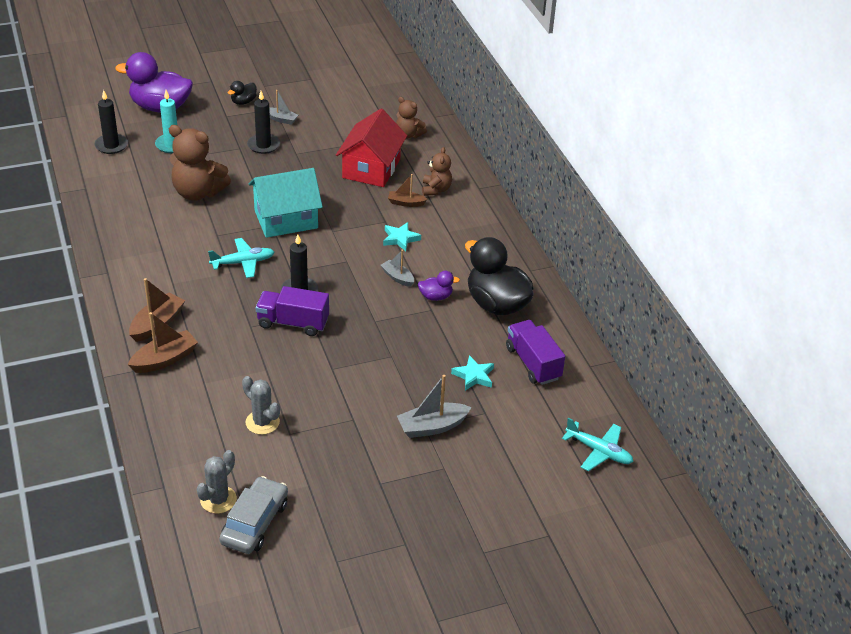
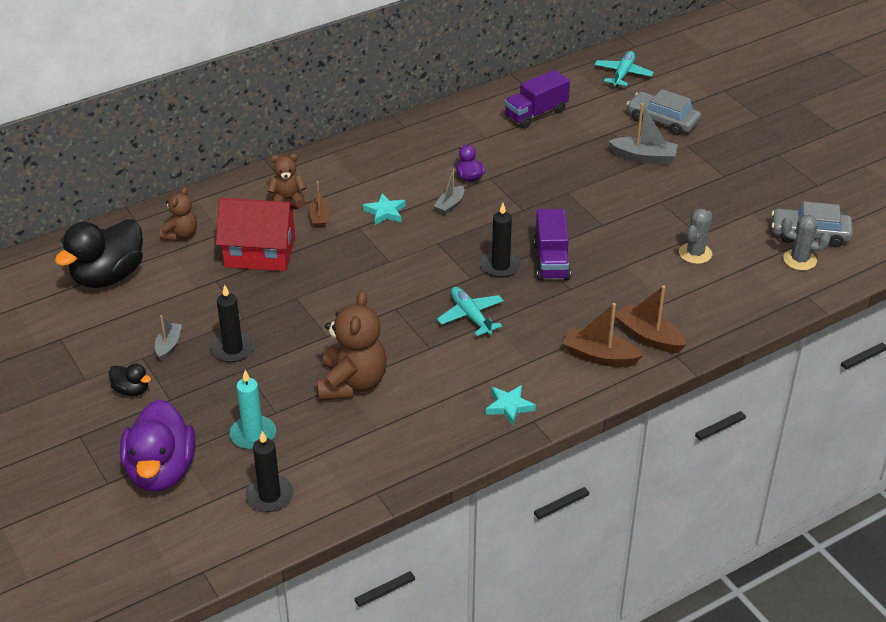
camera: 100 degrees left, 0 degrees up
(286, 219) = (380, 300): turquoise house -> none
(432, 427) = (644, 157): grey boat -> grey boat turned 45 degrees counterclockwise
(474, 376) = (569, 143): turquoise star -> turquoise star (509, 406)
(496, 304) = (464, 141): black duck -> black duck (108, 276)
(497, 460) = (662, 120): none -> grey car

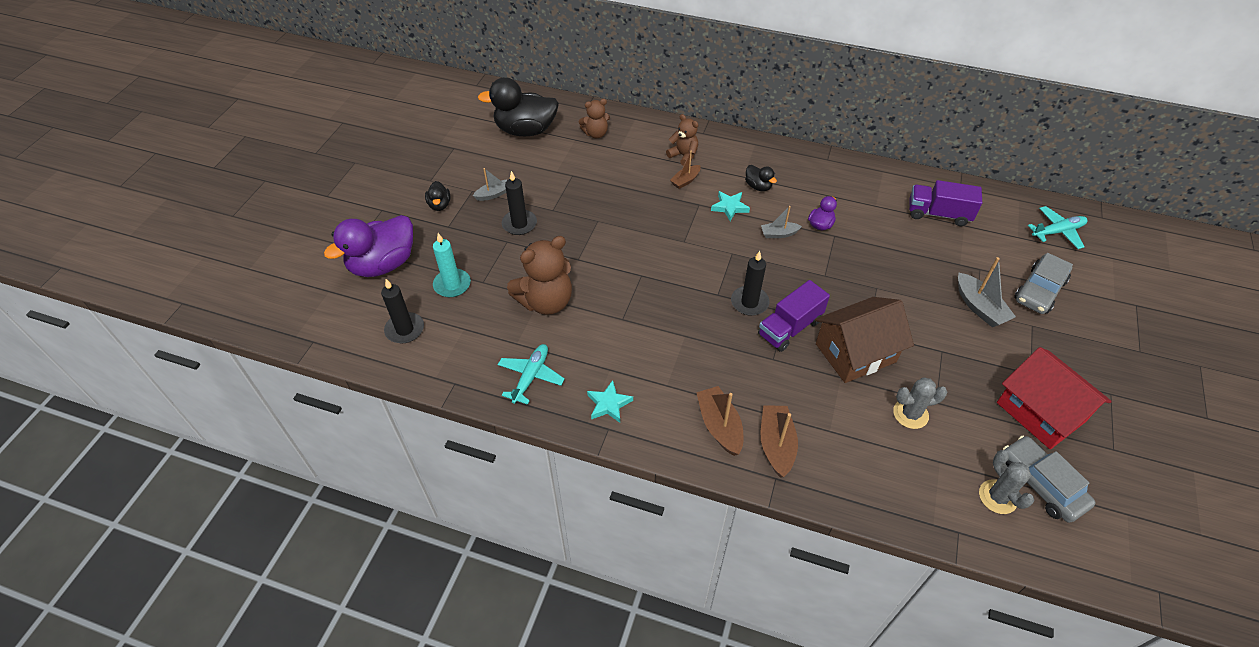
camera: 50 degrees right, 10 degrees up
(260, 252) = (620, 176): red house -> red house (1040, 412)
(383, 182) = (758, 186): none -> black duck
(470, 316) = (678, 320): turquoise plane -> turquoise plane (531, 376)
(613, 243) = (855, 353): none -> brown house
(662, 120) = (1039, 290): grey car -> grey car turned 135 degrees counterclockwise

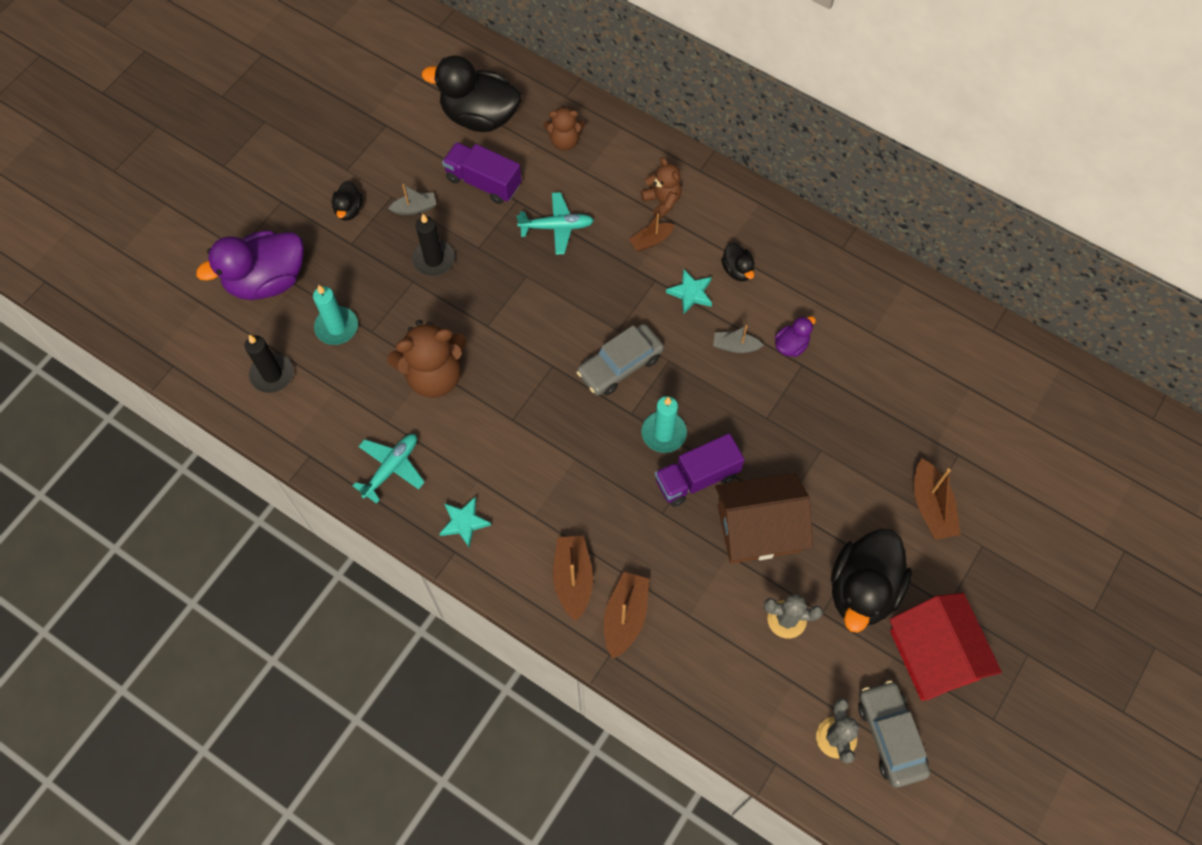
camera: 15 degrees right, 15 degrees up
(749, 302) = (663, 433): black candle -> turquoise candle
(938, 214) = (945, 364): purple truck -> purple truck (483, 182)
(959, 377) = (863, 589): none -> black duck
(979, 307) = (931, 506): grey boat -> brown boat
(1039, 290) = (1016, 502): grey car -> grey car (620, 365)
(1057, 231) = (1083, 425): turquoise plane -> turquoise plane (557, 227)

